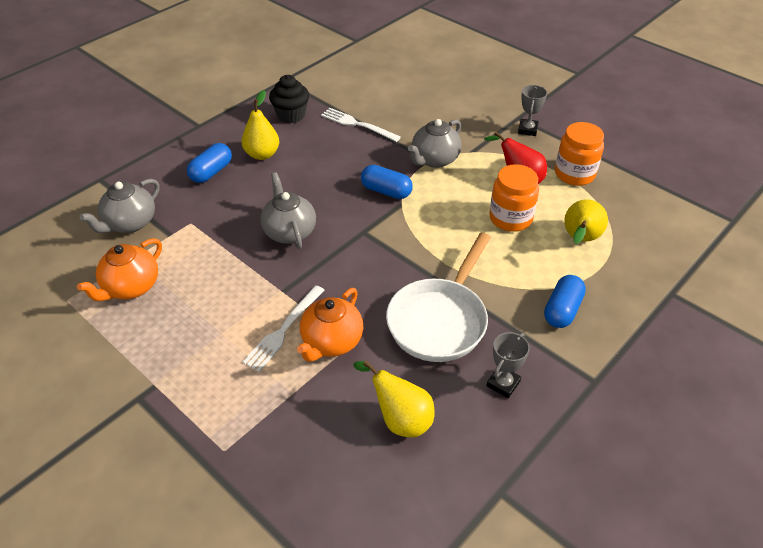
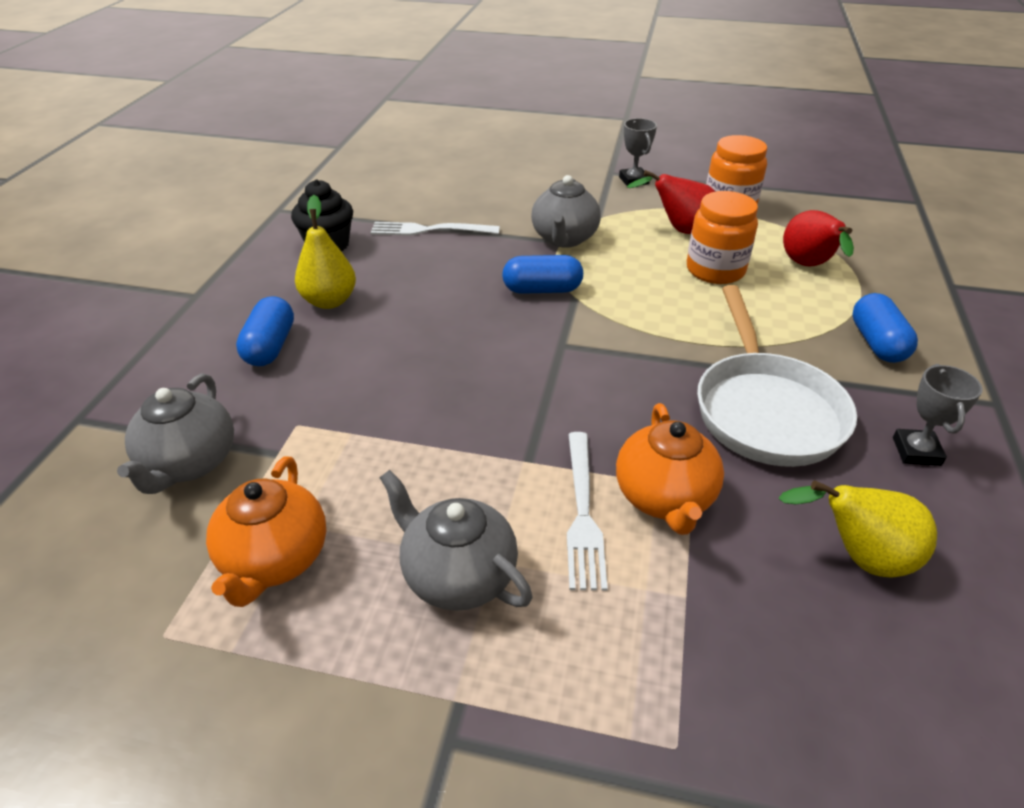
camera: 30 degrees left, 5 degrees down
(289, 232) = (462, 381): grey teapot -> grey teapot (458, 575)
(580, 239) = (808, 266): yellow pear -> red pear

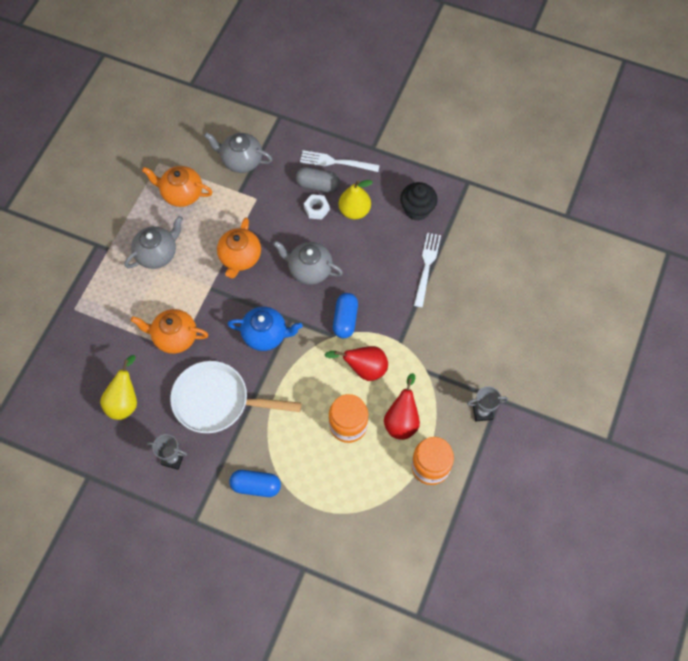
camera: 100 degrees right, 25 degrees up
(270, 346) = (318, 185): blue capsule -> grey capsule
(325, 342) = (316, 209): none -> white nut
(446, 427) = (240, 258): none -> orange teapot
(564, 239) = (402, 344): grey teapot -> grey teapot (309, 269)
(582, 513) = (175, 303): white fork -> white fork (336, 162)
(604, 369) = (265, 335): none -> blue teapot
(808, 266) = (342, 486): red pear -> red pear (364, 369)

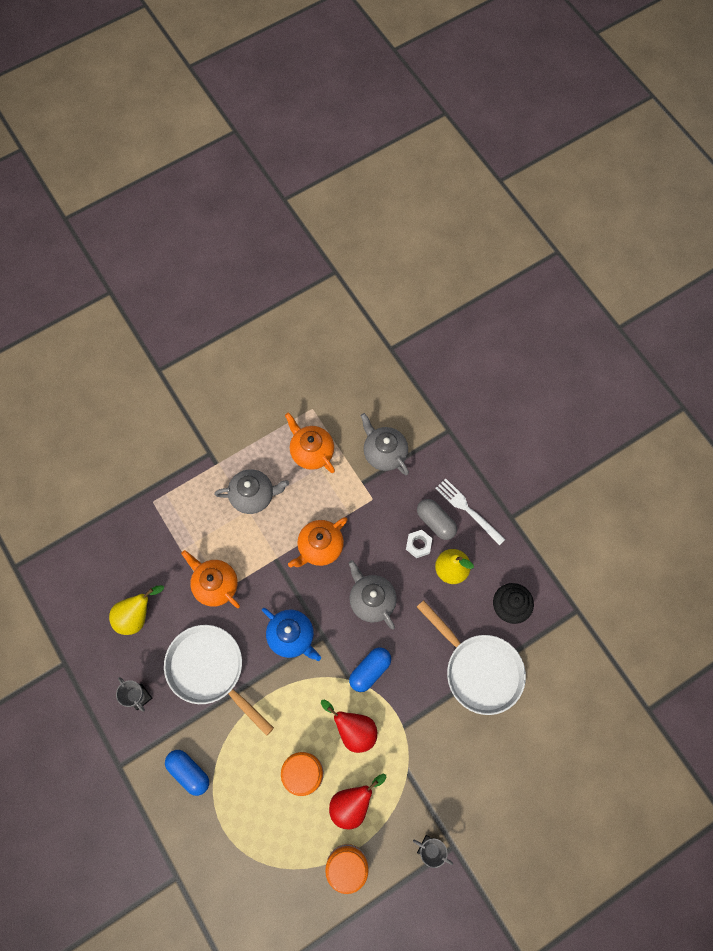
camera: 35 degrees right, 5 degrees up
(427, 266) = (479, 669): white fork -> white pan

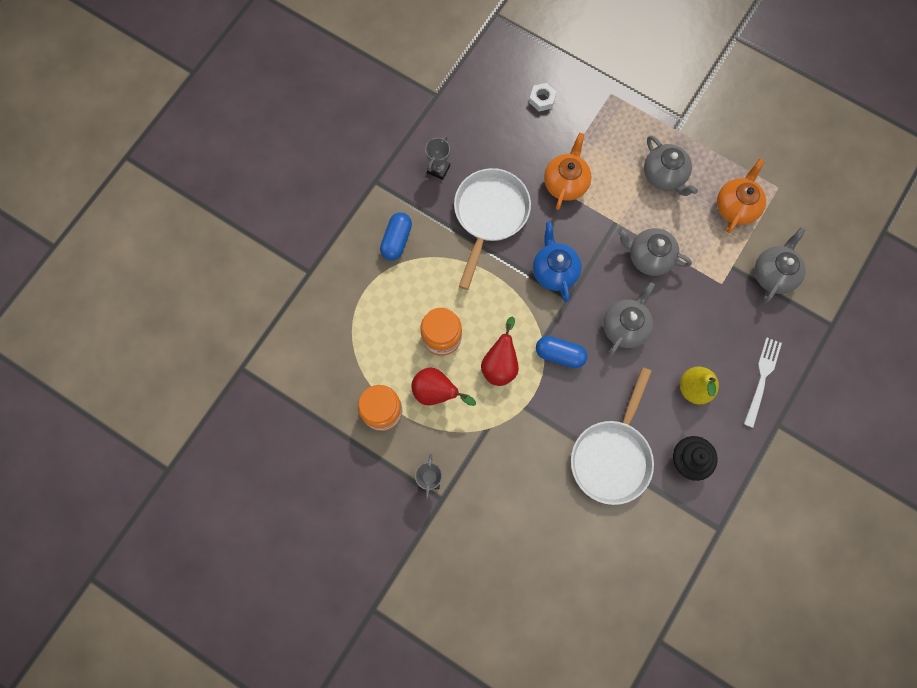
camera: 65 degrees right, 5 degrees up
(136, 616) = (504, 131): yellow pear -> none
(292, 637) = (554, 271): blue teapot -> blue teapot turned 150 degrees clockwise
(320, 547) = (649, 257): orange teapot -> grey teapot
(418, 545) = (701, 346): white nut -> white nut (542, 99)
(436, 522) = (732, 353): grey capsule -> none

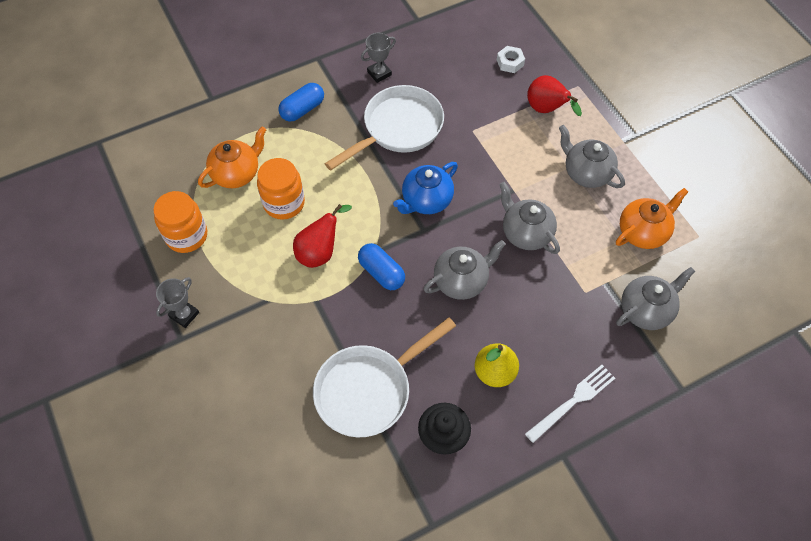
camera: 30 degrees right, 15 degrees down
(436, 392) = (245, 245): red pear -> red pear (547, 110)
(554, 271) = (426, 200): blue teapot -> blue teapot turned 150 degrees counterclockwise
(565, 183) = (486, 135): orange teapot -> orange teapot (237, 173)
(664, 176) = (586, 173): grey teapot -> grey teapot turned 135 degrees clockwise

